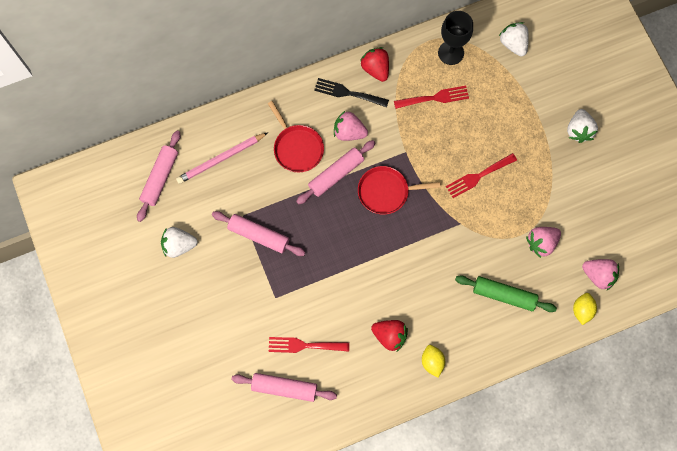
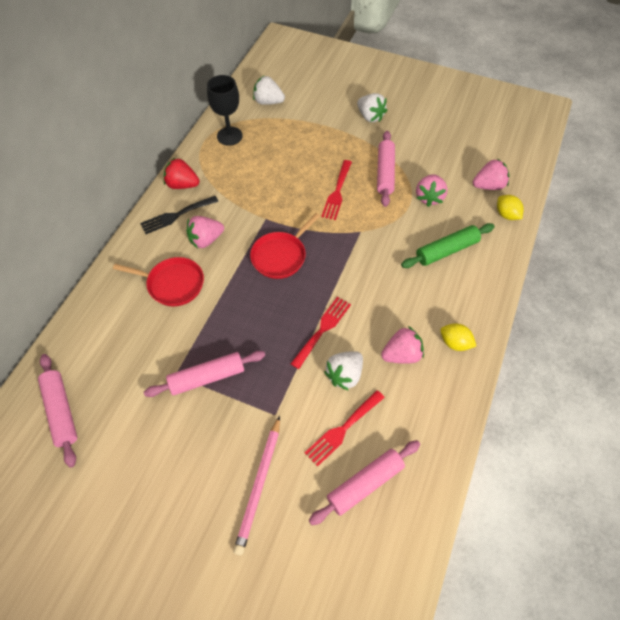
camera: 45 degrees left, 15 degrees down
(179, 245) = (136, 453): white strawberry -> white strawberry (344, 375)
(221, 159) = (110, 347): pink pencil -> pink pencil (259, 485)
(336, 174) = (227, 276): pink rolling pin -> pink rolling pin (385, 173)
(389, 336) = (401, 354): red strawberry -> pink strawberry
(434, 98) = (249, 170): red fork -> red fork (322, 329)

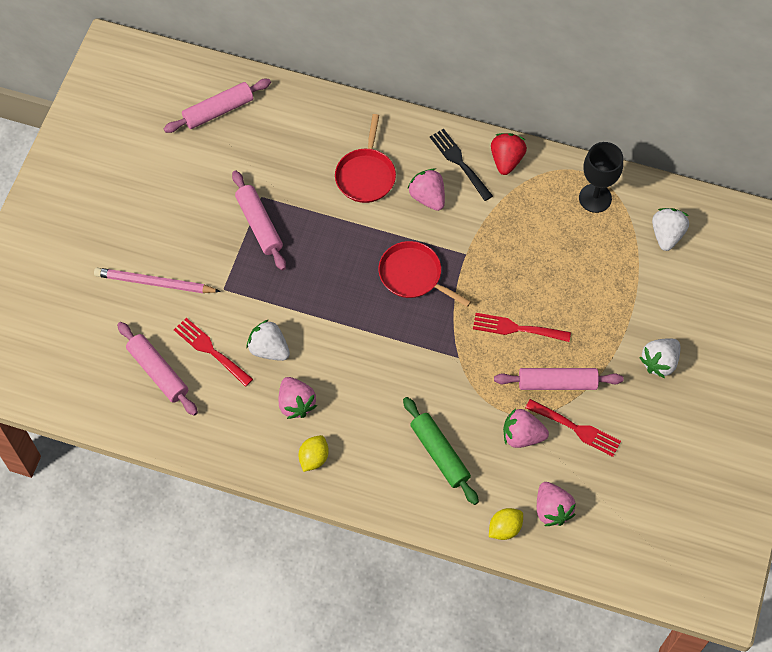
camera: 85 degrees right, 5 degrees up
(322, 329) = (321, 325): red fork -> red fork (576, 429)

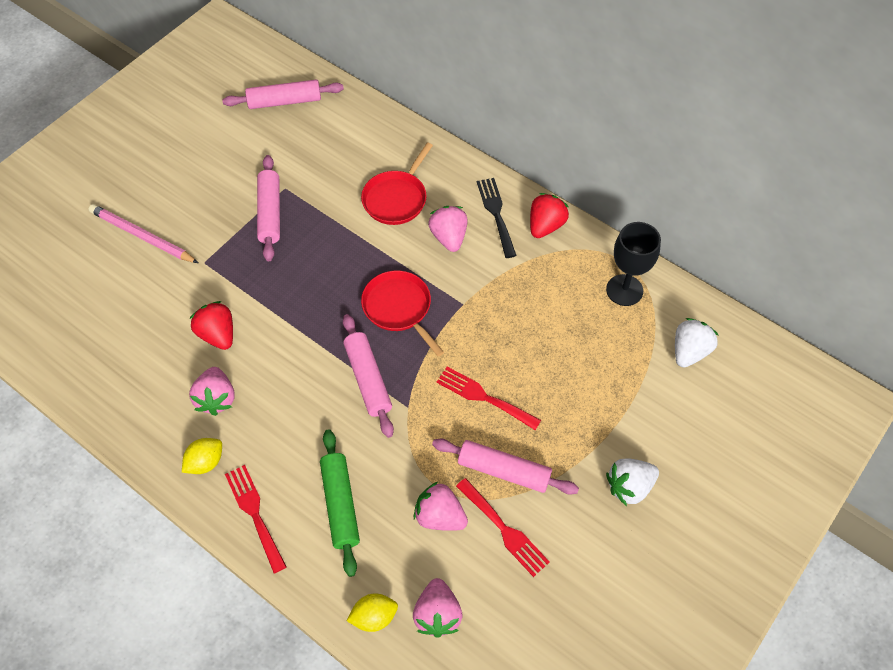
camera: 20 degrees right, 5 degrees down
(158, 372) = (98, 321): pink rolling pin -> pink rolling pin (368, 379)
(210, 350) = (160, 317): red fork -> red fork (254, 513)
(269, 349) = (218, 334): white strawberry -> red strawberry

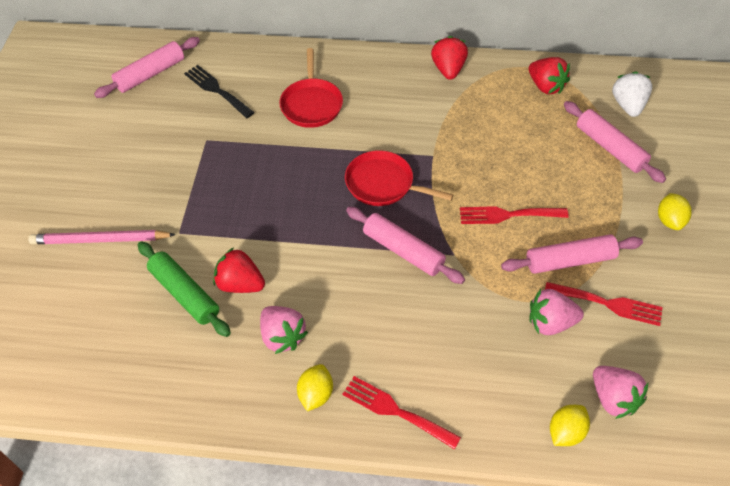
camera: 30 degrees left, 5 degrees down
(270, 213) = (208, 165): pink rolling pin -> pink rolling pin (610, 148)
(340, 505) = (463, 360): green rolling pin -> green rolling pin (185, 294)
(449, 237) = (379, 112): pink strawberry -> none
(496, 214) = (402, 78): black fork -> black fork (216, 90)
(624, 290) = (546, 86): black goblet -> red strawberry
(629, 487) = (670, 220): white strawberry -> yellow lemon

